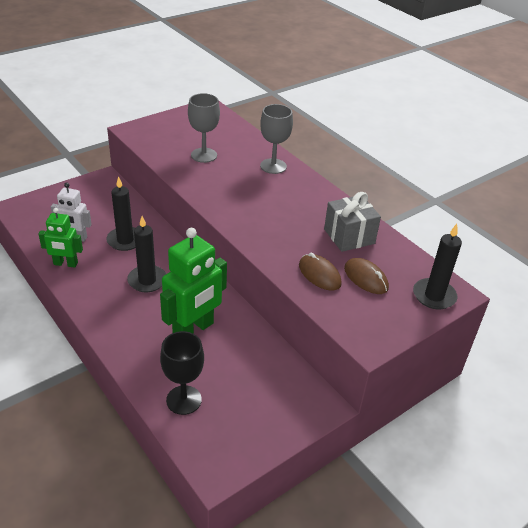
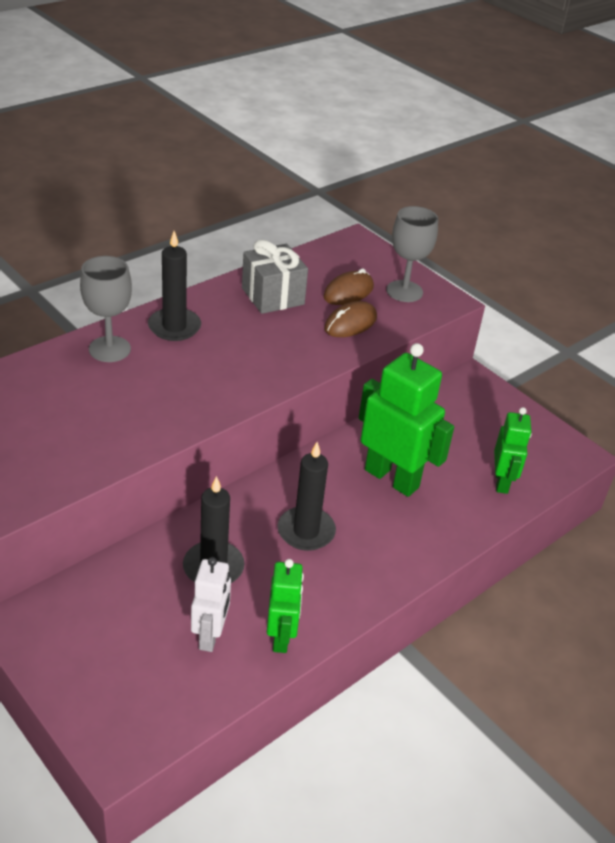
camera: 95 degrees left, 0 degrees up
(184, 400) = (502, 482): black goblet -> green robot
(204, 155) = (74, 421): grey goblet -> grey goblet (404, 291)
(434, 296) = (365, 253): black candle -> black candle (174, 327)

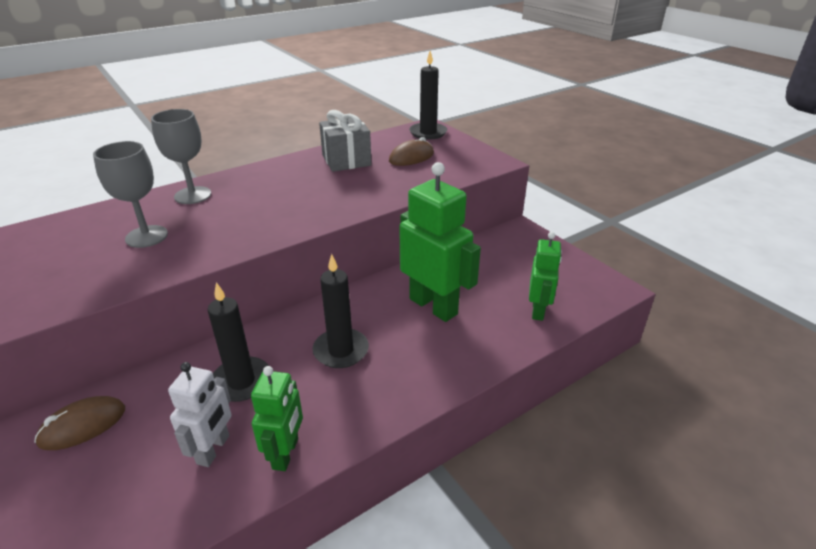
camera: 10 degrees right, 5 degrees down
(174, 327) = (255, 180): black candle -> black candle (428, 133)
(350, 323) = (407, 177): brown mouse -> brown mouse (83, 426)
(404, 291) = (459, 156): grey goblet -> grey goblet (146, 236)

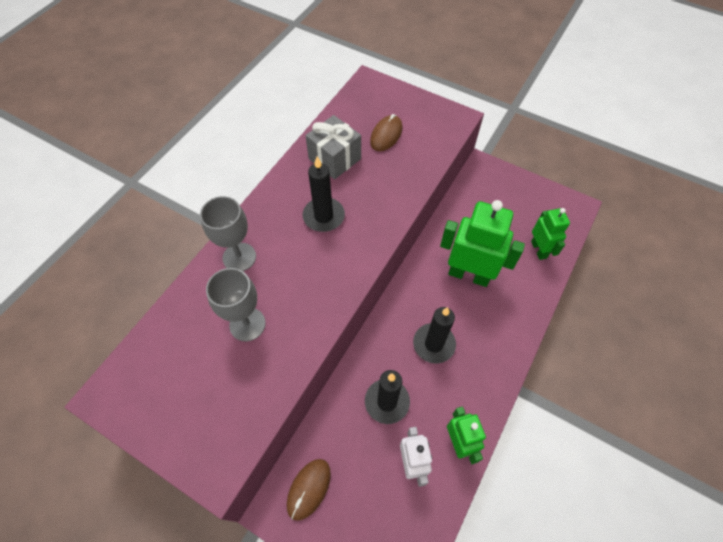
camera: 25 degrees left, 25 degrees up
(428, 133) = (376, 93): black candle -> black candle (323, 216)

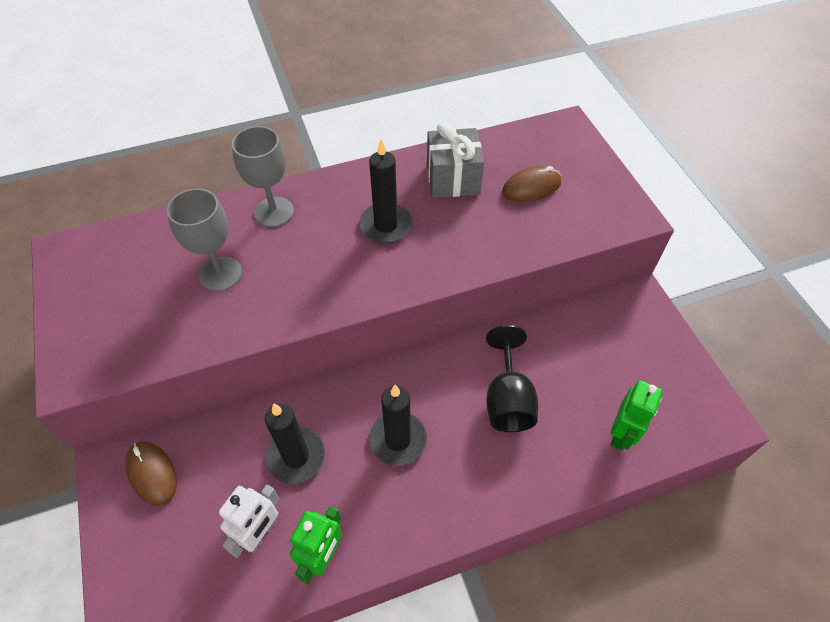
camera: 40 degrees right, 5 degrees down
(309, 489) = (152, 474): brown mouse -> brown mouse turned 75 degrees clockwise
(469, 275) = (508, 400): green robot -> black goblet

